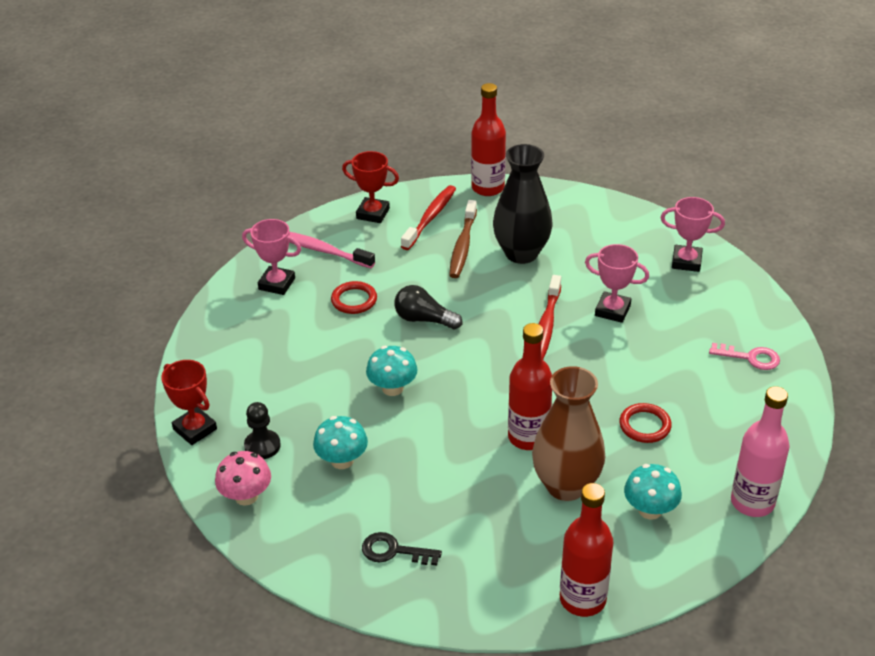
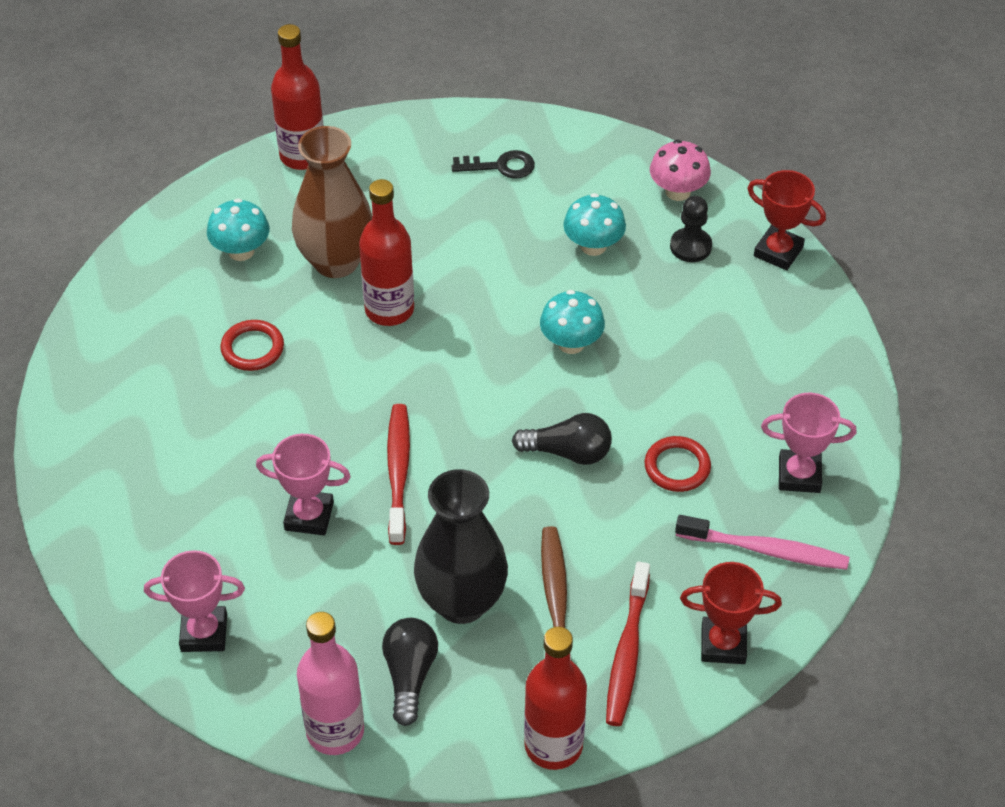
camera: 165 degrees right, 10 degrees up
(561, 226) = (409, 675): none -> black light bulb
(750, 358) = (116, 471): pink key -> none
(752, 502) = (128, 278): pink bottle -> pink bottle (335, 731)

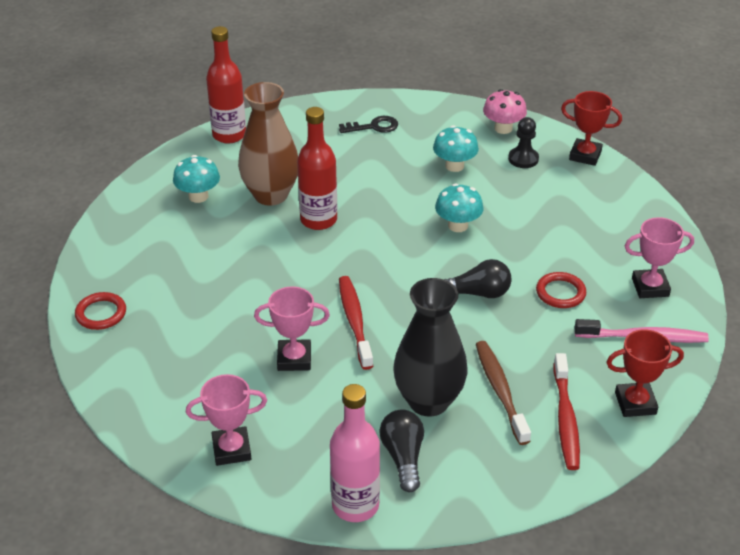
camera: 10 degrees left, 10 degrees down
(252, 348) = (222, 255): red ring -> red ring (101, 313)
(553, 745) = (530, 491): red bottle -> none

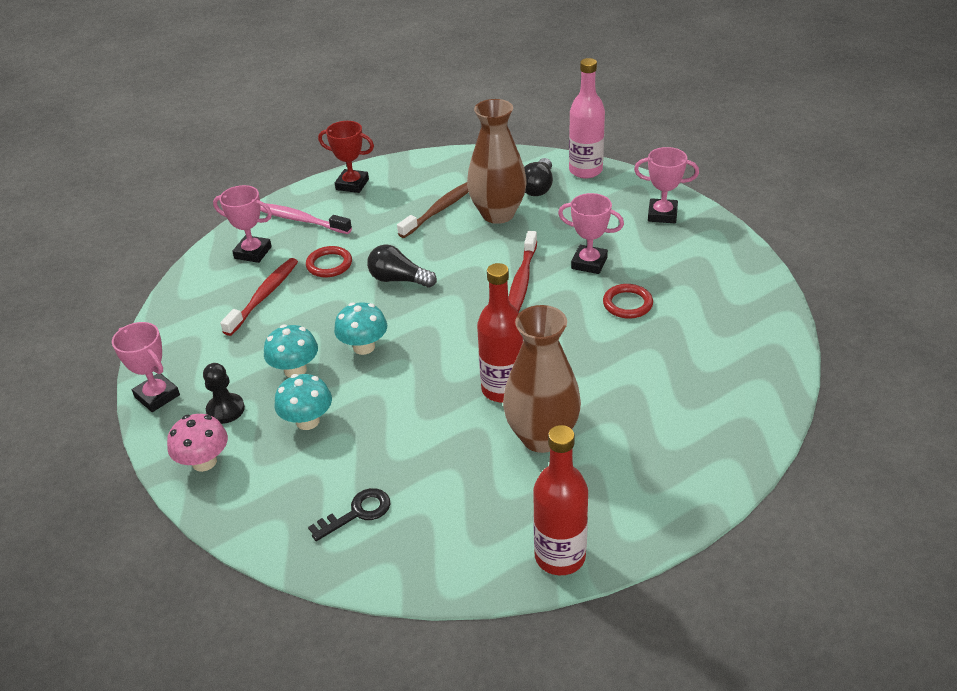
camera: 155 degrees left, 0 degrees up
(101, 313) = (763, 340): red ring -> red ring (627, 304)
(198, 196) = (631, 458): turquoise mushroom -> turquoise mushroom (295, 370)
(374, 127) = (357, 513): black key -> black key turned 135 degrees clockwise
(428, 401) = (498, 214): black vase -> brown vase
(500, 391) = (440, 209): brown toothbrush -> brown toothbrush turned 150 degrees counterclockwise
(565, 418) = (408, 186): red toothbrush -> red toothbrush (264, 296)
(585, 155) = (157, 396): red trophy -> pink trophy

